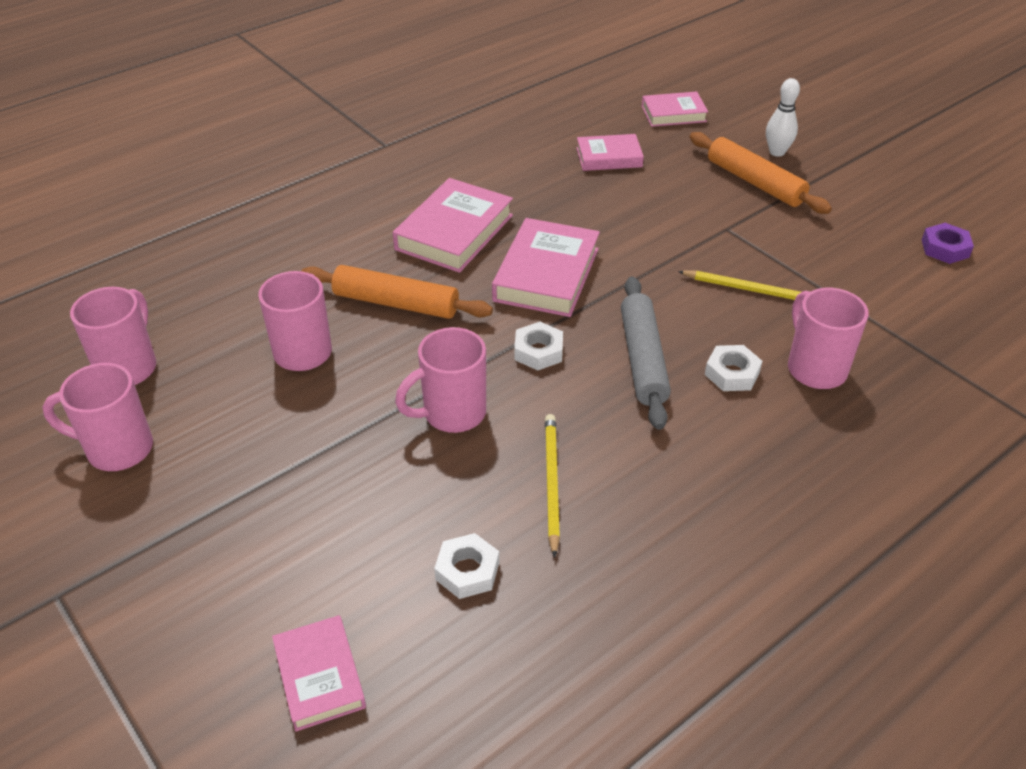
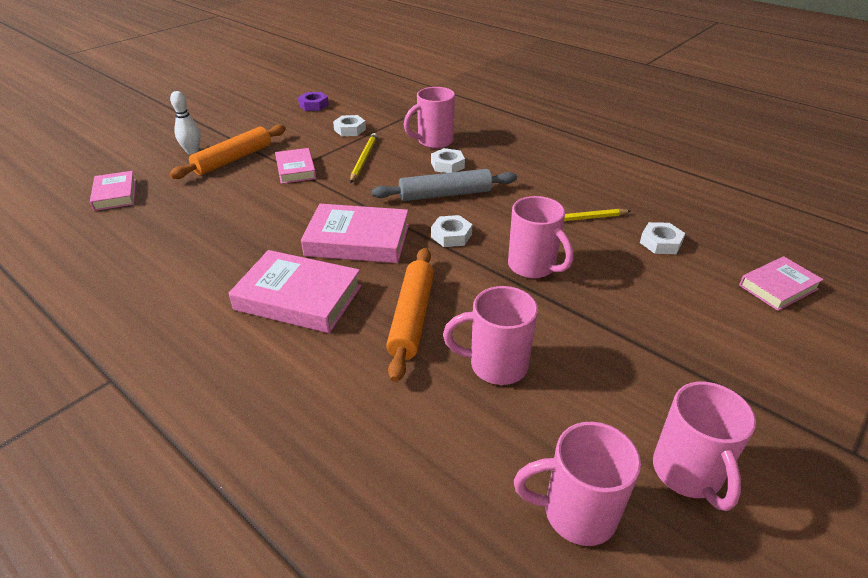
camera: 100 degrees left, 5 degrees down
(609, 157) = (181, 222): pink book -> pink book (296, 169)
(854, 282) = (350, 130): none -> white nut

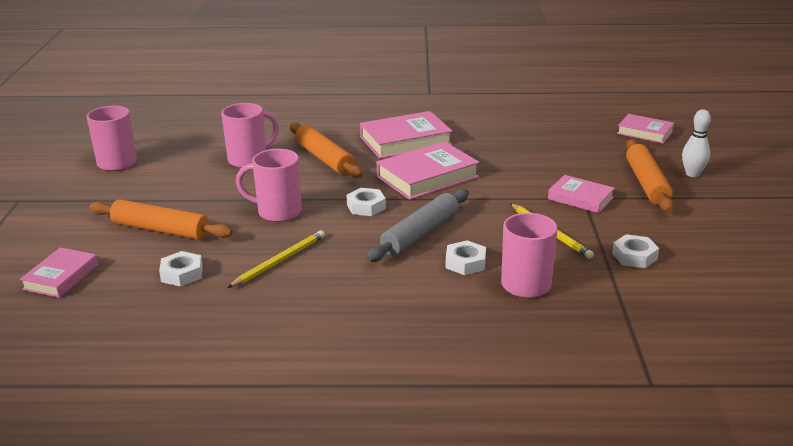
camera: 140 degrees right, 10 degrees down
(313, 105) = (745, 267): purple nut -> none
(576, 513) = (166, 136): pink mug -> none
(662, 300) = (161, 230): none -> orange rolling pin

